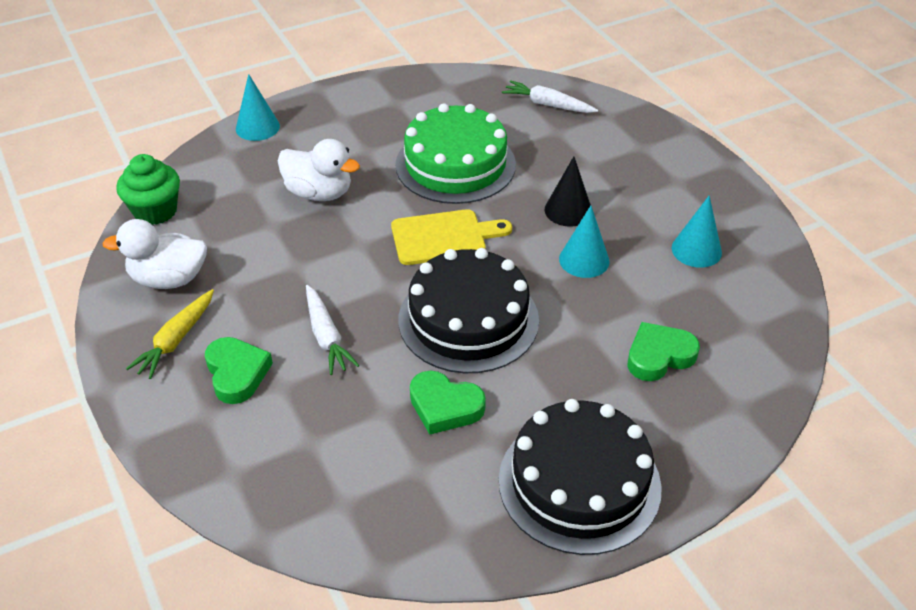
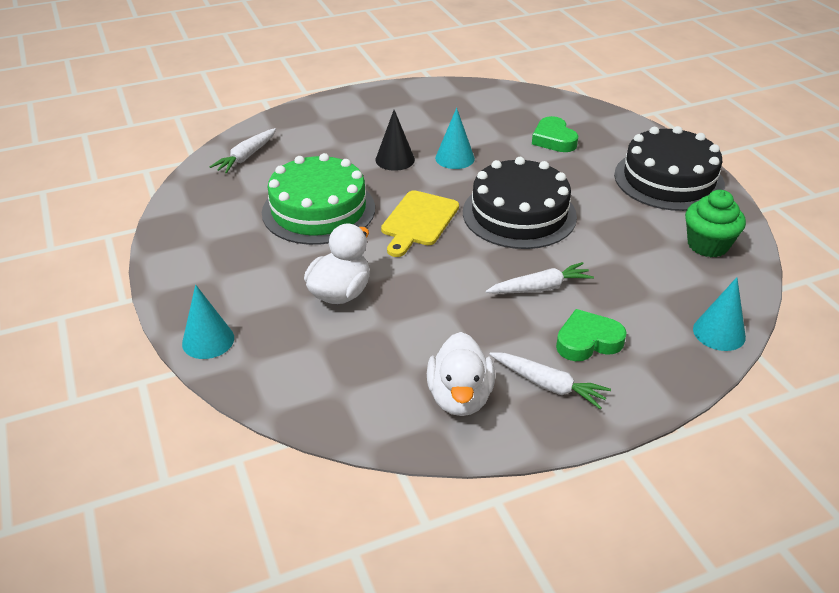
camera: 85 degrees left, 5 degrees down
(155, 211) = (343, 418): green cupcake -> green cupcake (707, 245)
(176, 340) = (548, 385): yellow carrot -> white carrot
(443, 237) = (418, 221): yellow cutting board -> yellow cutting board turned 150 degrees counterclockwise
(445, 406) = (611, 229): green heart -> none
(696, 250) = (449, 114): turquoise cone -> turquoise cone (719, 333)

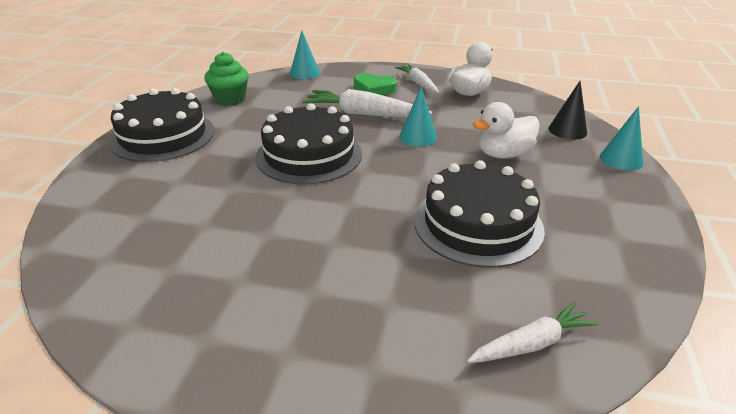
camera: 145 degrees left, 5 degrees down
(318, 210) = (478, 224): green cake -> black cake
(395, 159) = (346, 250): black cone -> black cone (567, 130)
(418, 221) = (394, 179): yellow cutting board -> none
(455, 158) = (285, 224): turquoise cone -> turquoise cone (418, 137)
(540, 288) = (363, 114): white carrot -> white carrot, size x1.58
(553, 139) = (166, 203): green heart -> none

